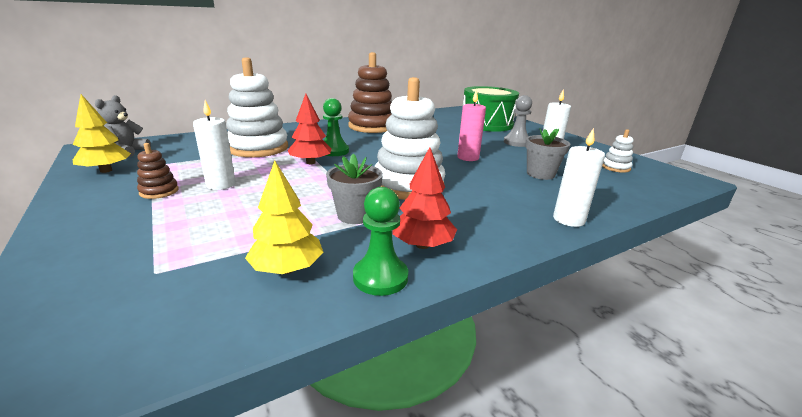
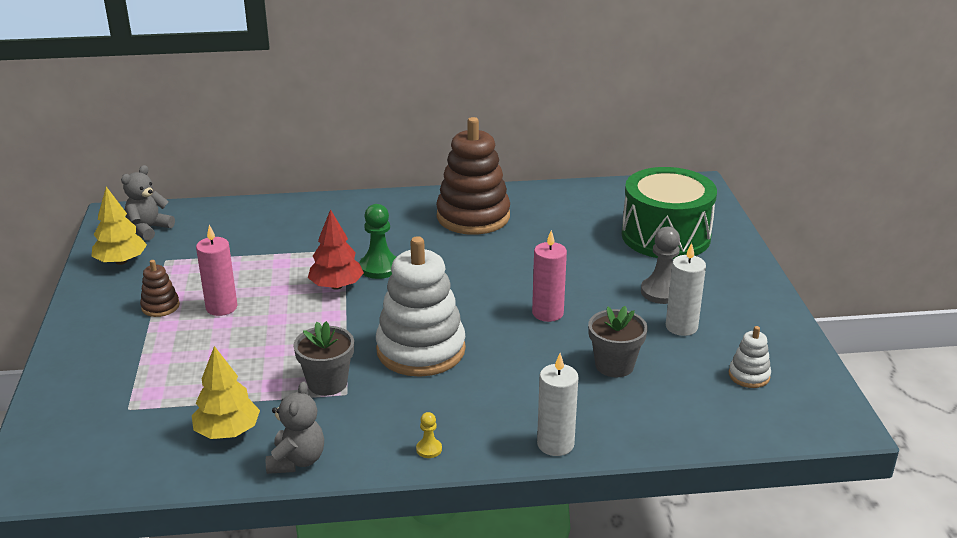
camera: 25 degrees right, 5 degrees up
(221, 184) = (221, 307): white candle -> pink candle
(258, 148) = (292, 245): white stacking toy -> none
(380, 277) = (297, 461): green pawn -> grey teddy bear
(422, 245) = (363, 436): red tree -> none
(486, 242) = (429, 449): none -> yellow pawn

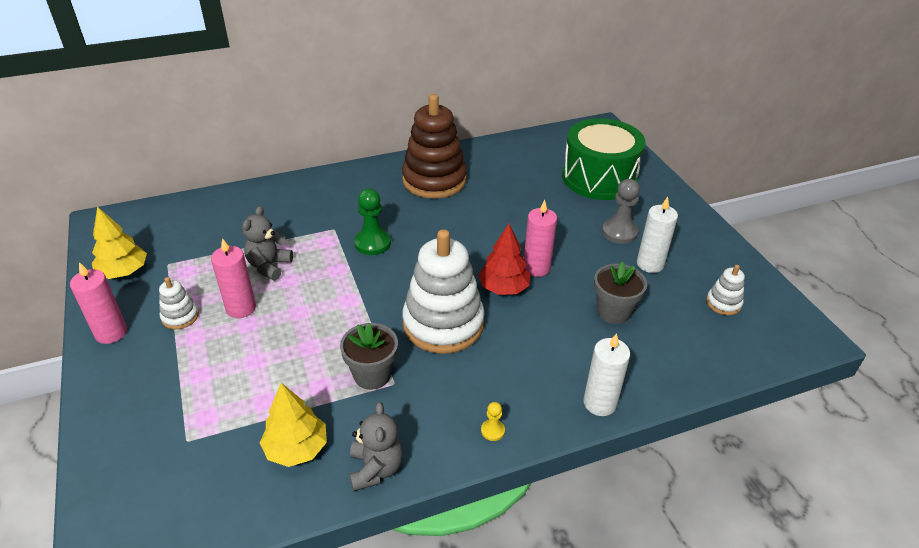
camera: 15 degrees left, 10 degrees up
(91, 311) = (111, 333): none -> pink candle
(149, 229) = (139, 232): grey teddy bear -> grey teddy bear (269, 266)
(160, 306) = (180, 316): brown stacking toy -> white stacking toy
(336, 286) = (341, 268): red tree -> red tree (503, 288)

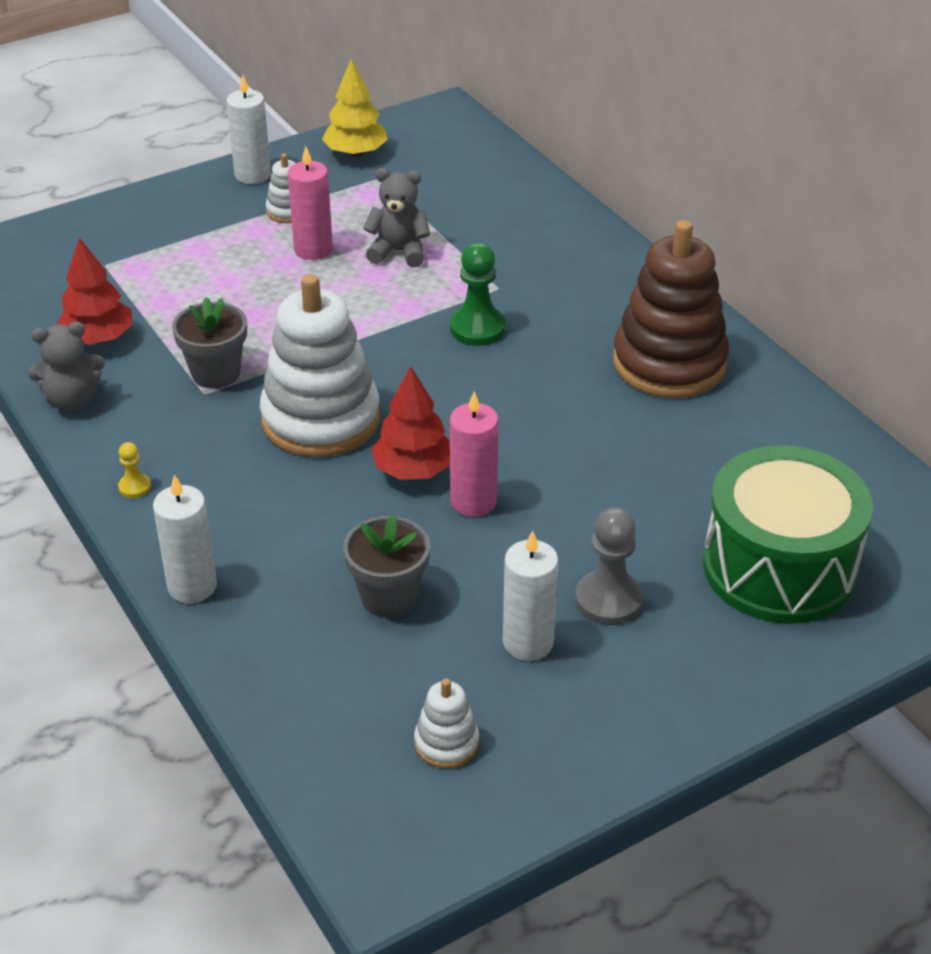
camera: 80 degrees right, 0 degrees up
(111, 333) = (253, 175): pink candle -> white candle
(296, 448) = (98, 338): yellow tree -> red tree

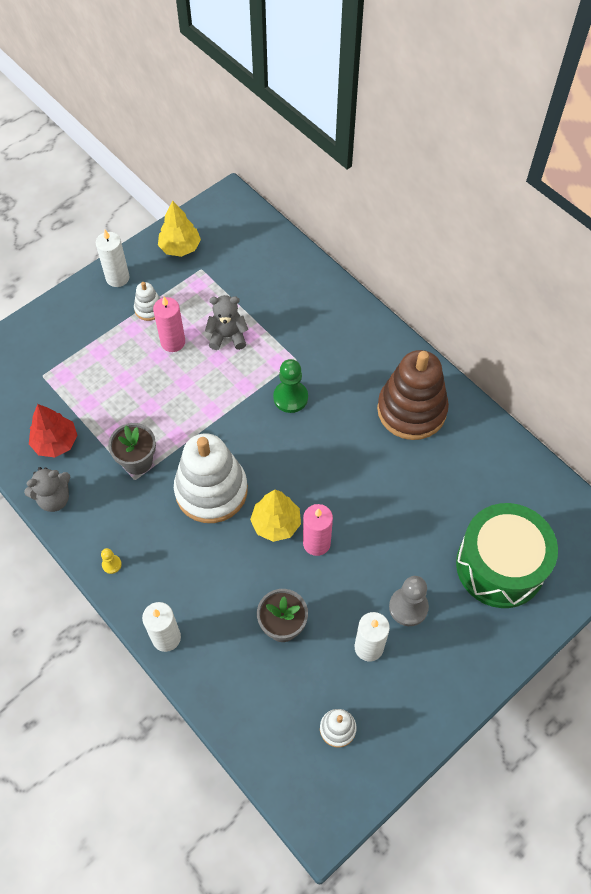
camera: 10 degrees left, 20 degrees up
(413, 470) = (276, 523): red tree -> yellow tree

